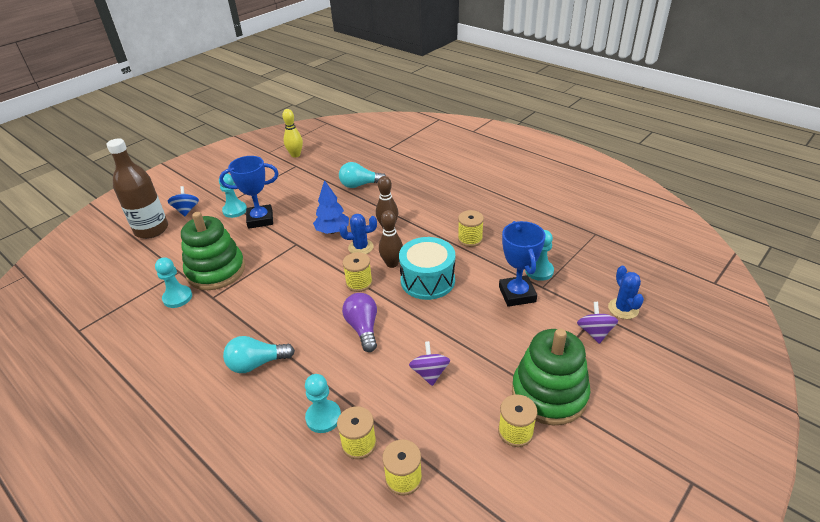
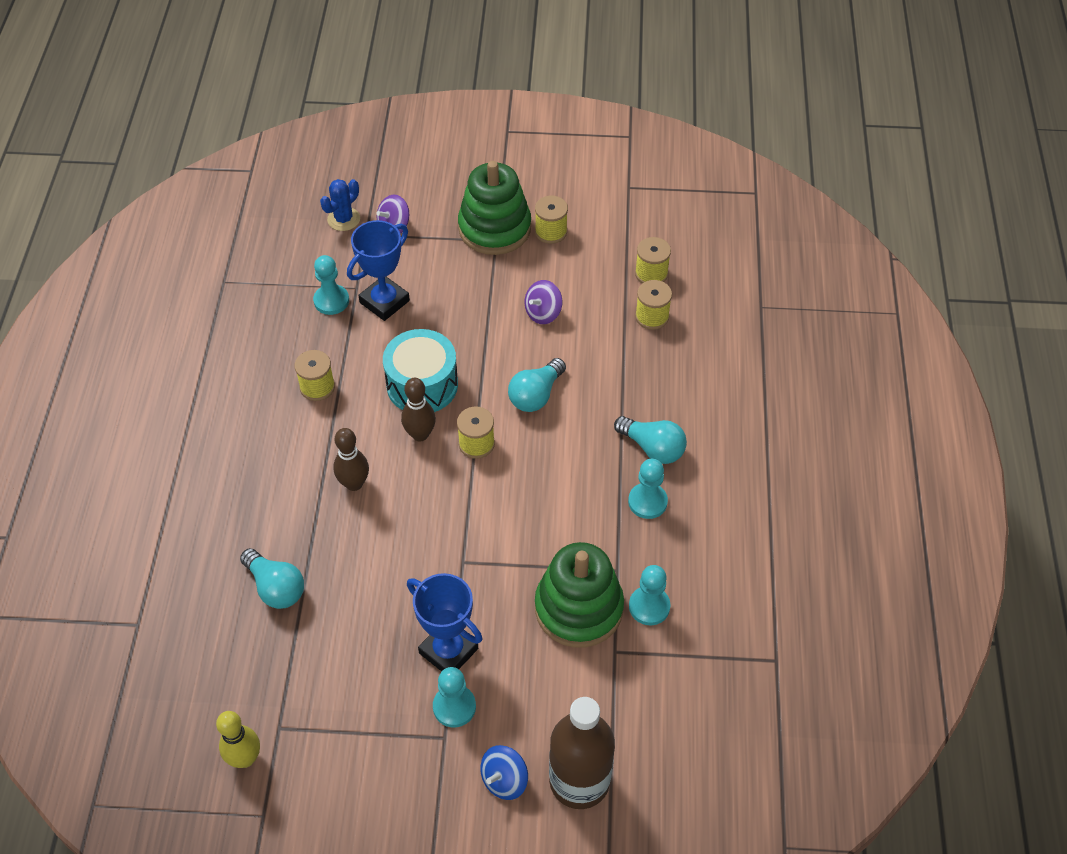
camera: 130 degrees left, 15 degrees up
(323, 417) = (653, 355): turquoise pawn -> turquoise pawn (647, 502)
(332, 231) = (407, 540): blue tree -> none
(360, 247) = (415, 485): blue cactus -> none
(363, 328) = (536, 395): purple light bulb -> turquoise light bulb

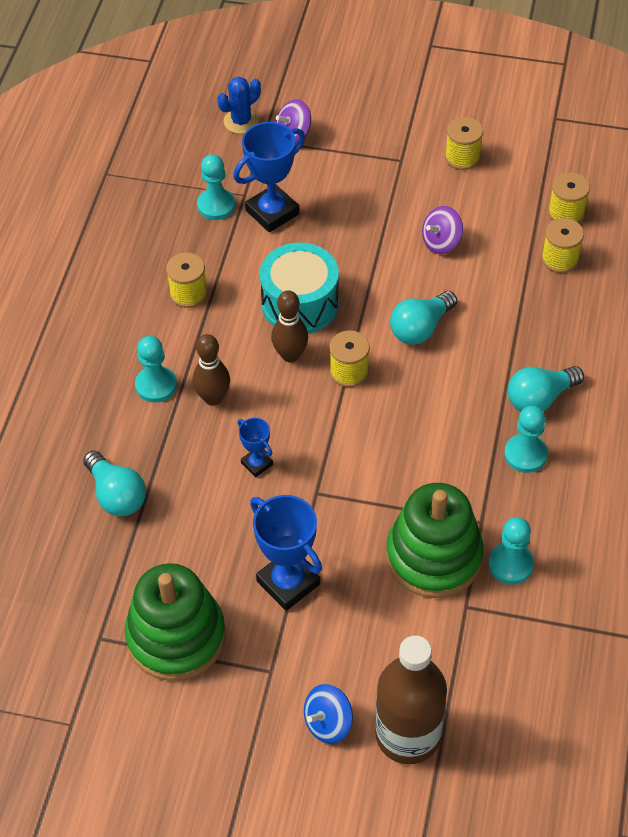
camera: 10 degrees right, 0 degrees up
(245, 758) = (61, 664): yellow bowling pin -> none
(403, 541) = (257, 464): none -> blue trophy
(454, 707) = (286, 641): turquoise pawn -> turquoise pawn (156, 385)
(494, 228) = (402, 147): green stacking toy -> green stacking toy (176, 636)
(653, 448) = (540, 398): turquoise light bulb -> turquoise light bulb turned 105 degrees clockwise

